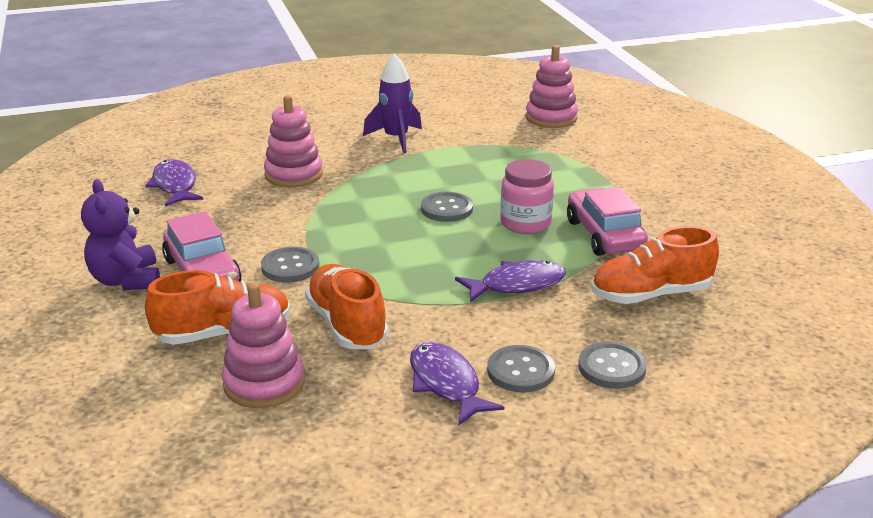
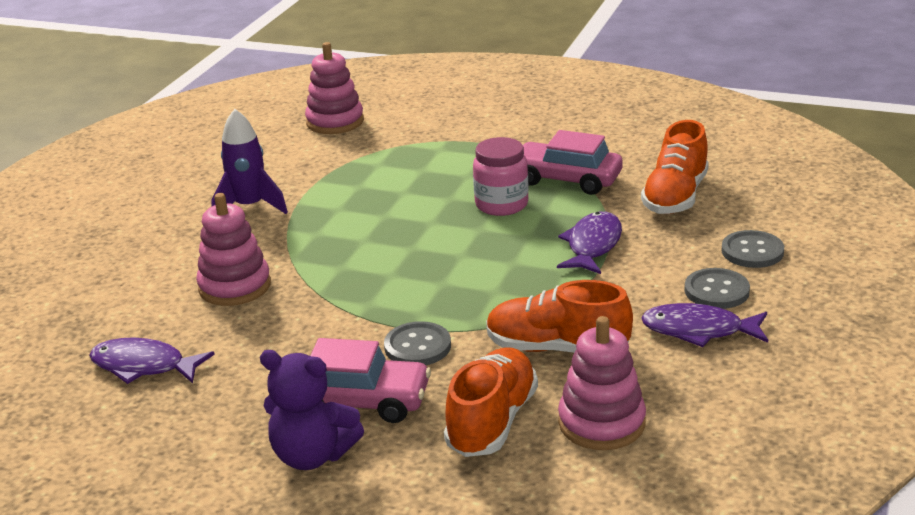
camera: 50 degrees left, 0 degrees up
(447, 209) = (424, 230): grey button -> none

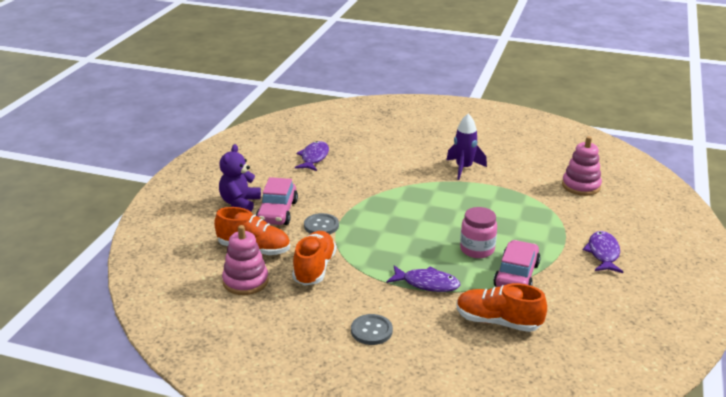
camera: 85 degrees right, 0 degrees up
(235, 286) = (380, 172): pink stacking toy -> none
(699, 330) = (327, 320): purple fish -> purple fish (603, 253)
(752, 251) = (422, 351): grey button -> none

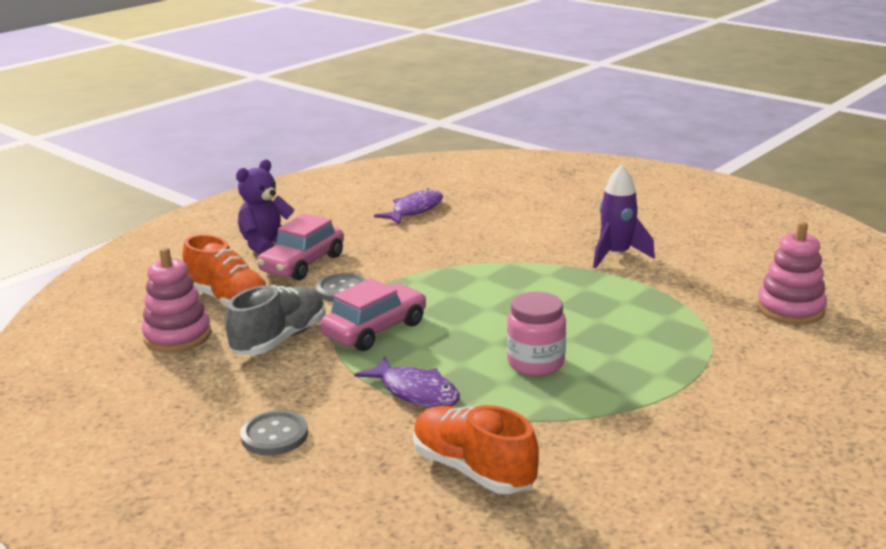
camera: 25 degrees right, 5 degrees down
(314, 268) = (280, 339): orange shoe -> grey shoe
(516, 275) = (565, 411): pink car -> pink car (375, 329)
(603, 253) = (744, 411): purple fish -> none

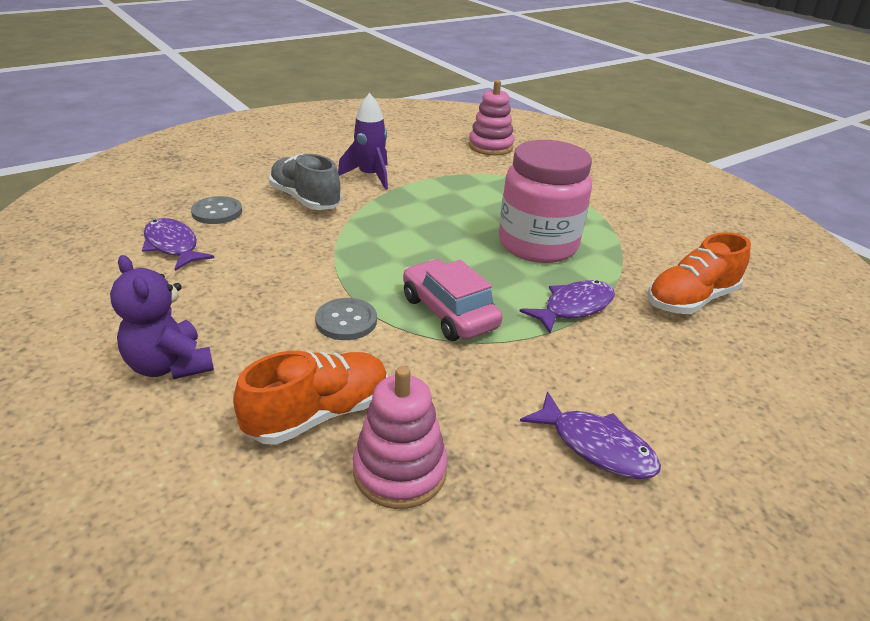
camera: 80 degrees left, 10 degrees up
(212, 412) = (596, 446): none -> purple fish
(274, 435) = (643, 401): grey button -> grey button (217, 212)
(280, 339) = (444, 379): grey shoe -> grey shoe (305, 200)
(302, 264) = (254, 341): pink car -> none
(535, 363) = (538, 245): pink jar -> pink jar, size x1.70

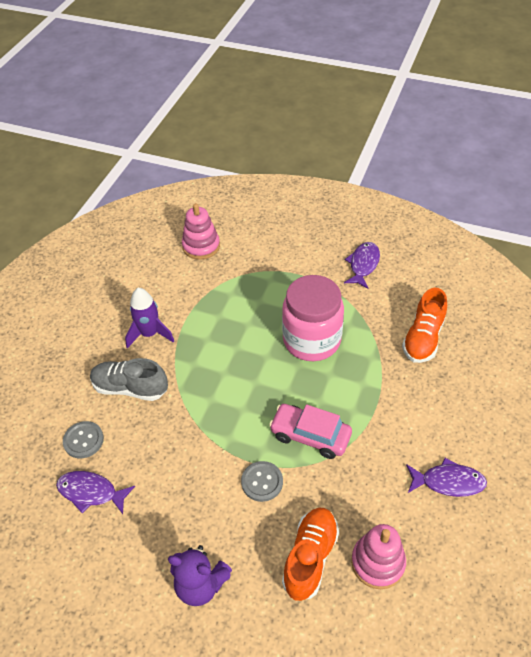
camera: 30 degrees left, 15 degrees up
(574, 307) = (370, 386): purple fish -> purple fish (363, 265)

